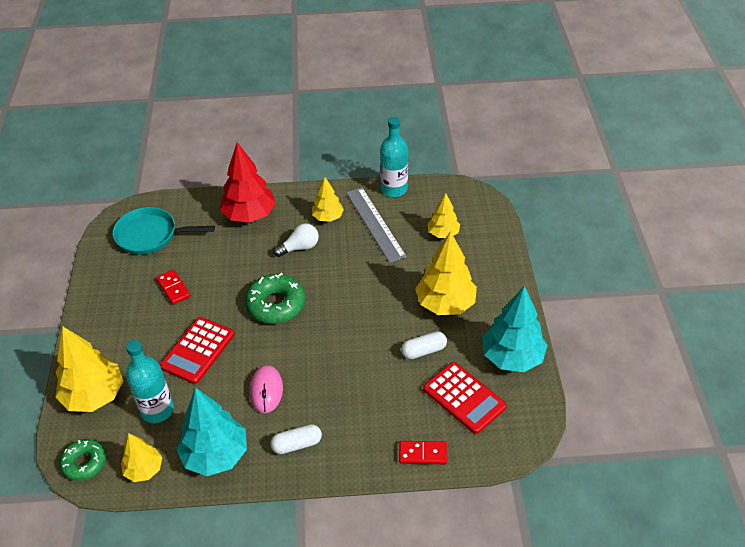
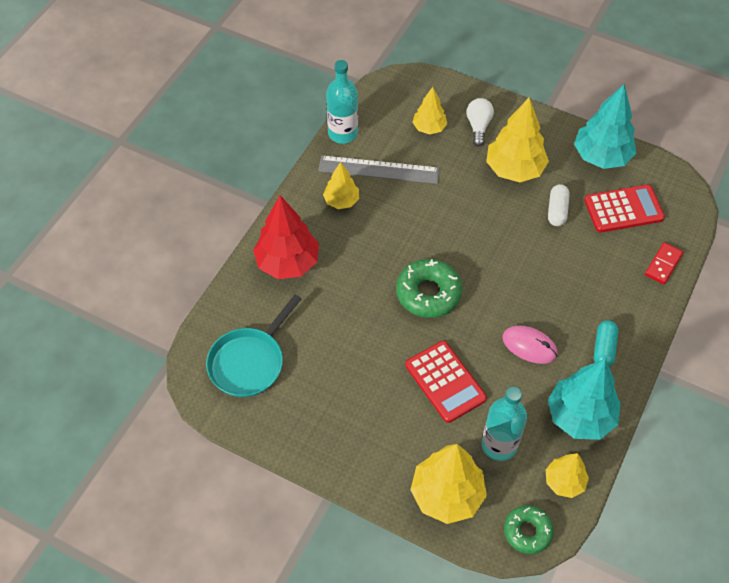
camera: 60 degrees left, 10 degrees up
(173, 288) = (345, 370): red domino -> none
(297, 444) = (603, 349): white capsule -> turquoise capsule
(299, 247) = (366, 241): white light bulb -> white light bulb (478, 126)

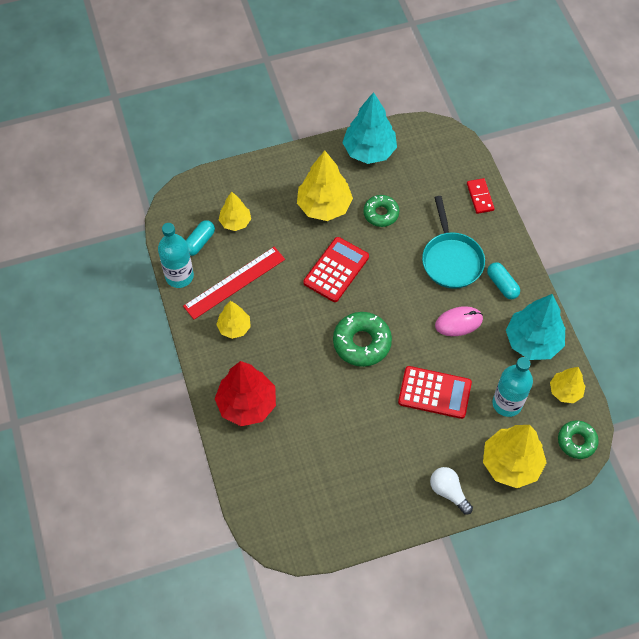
camera: 45 degrees left, 5 degrees up
(249, 362) = (299, 496): turquoise pan -> turquoise pan (451, 259)
(378, 170) = (234, 282): grey ruler -> red ruler
(385, 121) = (199, 242): none -> turquoise capsule
(478, 126) = (267, 193): white light bulb -> white light bulb (448, 492)
(557, 210) = (381, 213): white capsule -> green donut
(623, 209) = (420, 178): red calculator -> red calculator (336, 270)

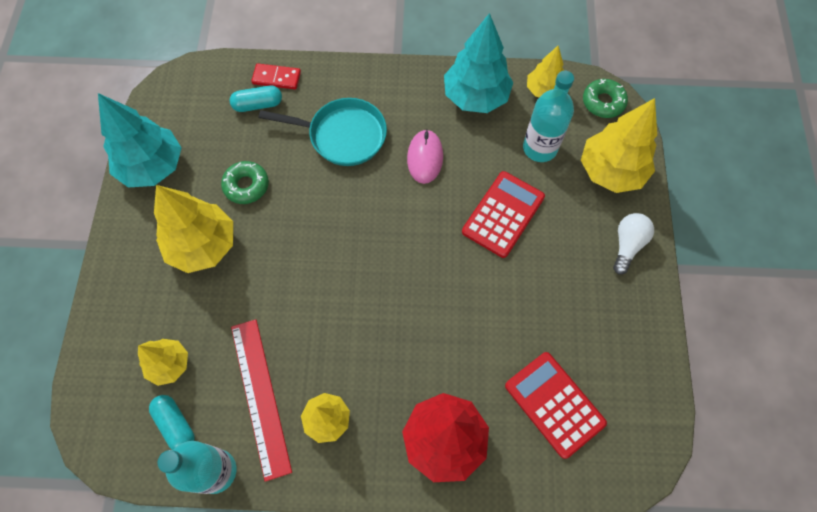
camera: 70 degrees left, 5 degrees up
(336, 270) = (299, 263): red calculator -> red calculator (554, 404)
(362, 342) = (410, 269): green donut -> none
(448, 492) = (627, 245): white light bulb -> white light bulb turned 135 degrees clockwise
(502, 285) = (396, 99): turquoise capsule -> turquoise capsule (258, 105)

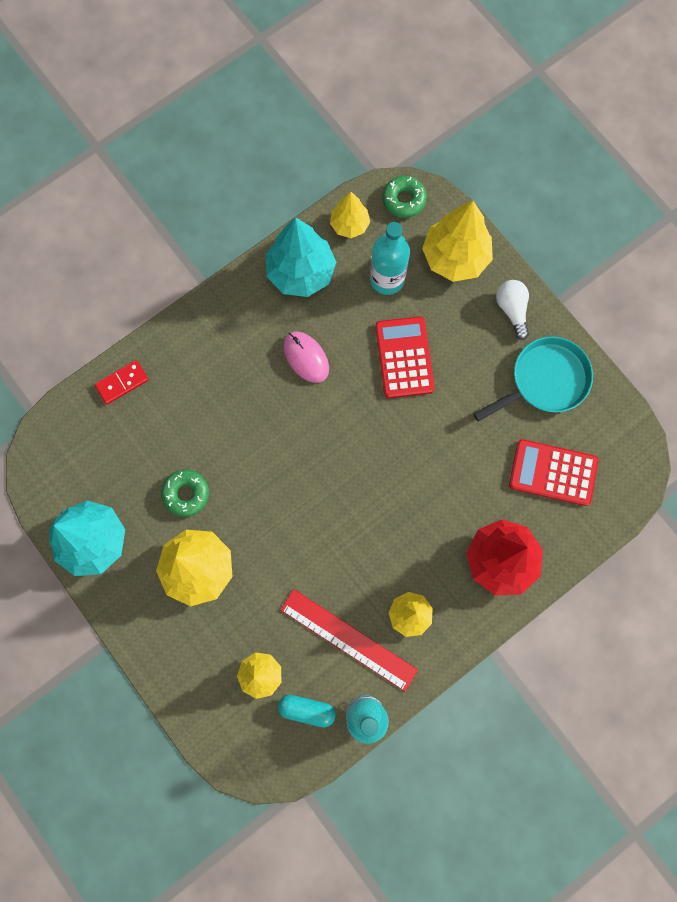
camera: 40 degrees left, 10 degrees up
(258, 105) = (129, 419): turquoise capsule -> none
(342, 135) = (224, 390): turquoise pan -> turquoise pan (545, 380)

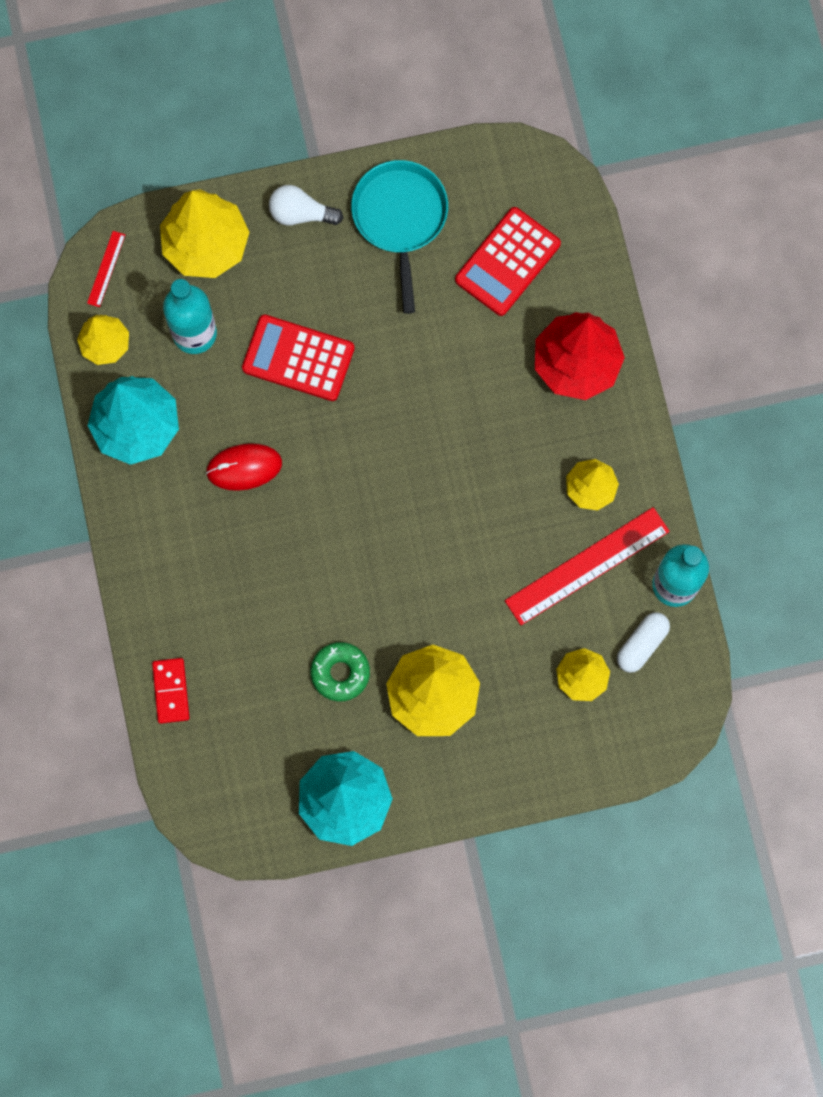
camera: 65 degrees left, 0 degrees up
(306, 357) = (244, 467): pink mouse -> red mouse
(307, 710) = (642, 644): turquoise capsule -> white capsule
(404, 200) = (106, 269): green donut -> red ruler

